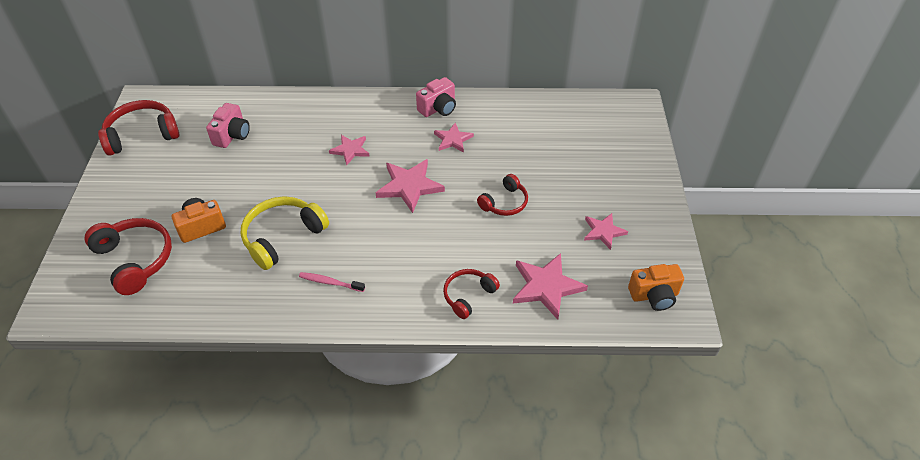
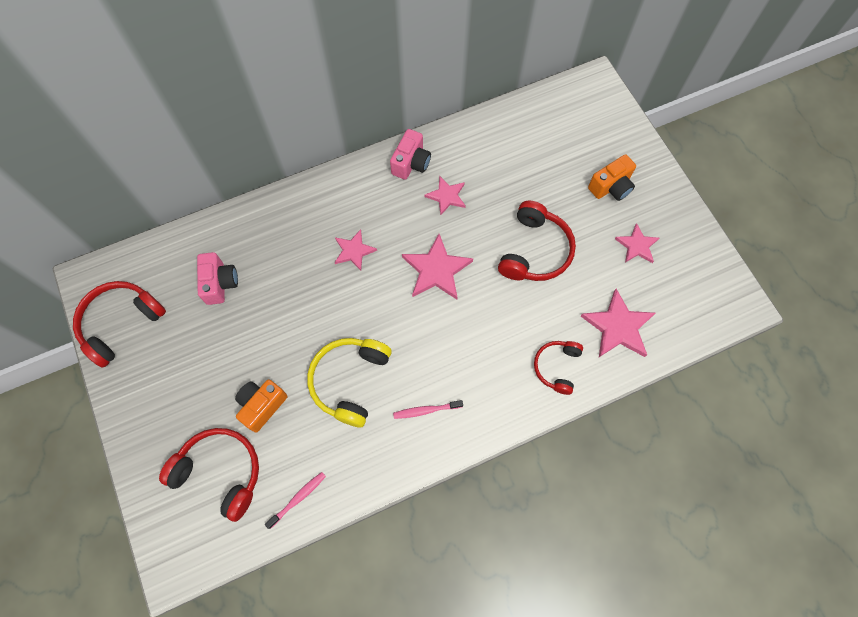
camera: 25 degrees left, 20 degrees up
(179, 303) = (298, 498): none -> pink toothbrush
(504, 203) = (535, 251): red headphones -> red headphones, size x1.62
(654, 295) = (710, 295): orange camera -> orange camera (611, 187)

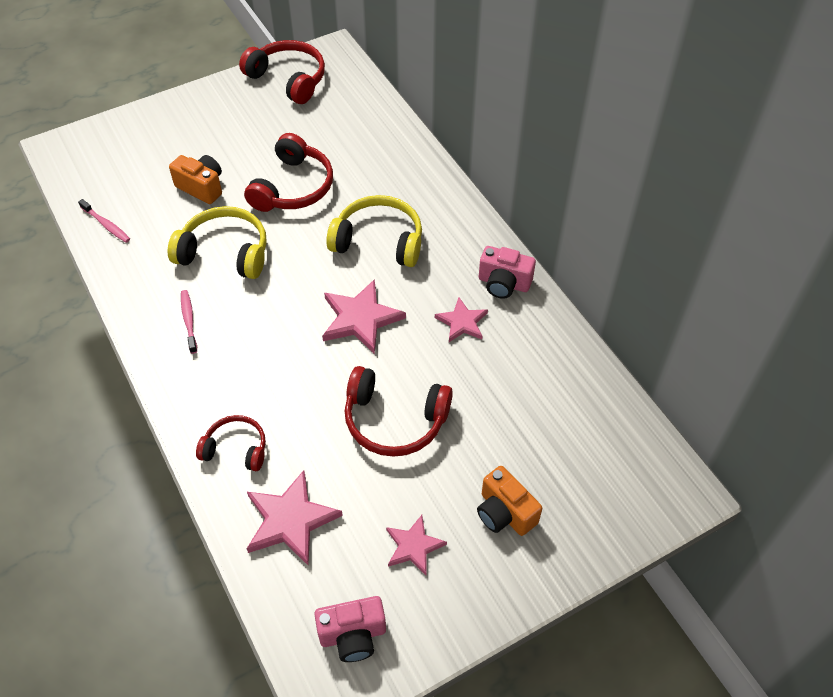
camera: 85 degrees right, 15 degrees down
(220, 283) = (333, 140): pink camera -> pink camera (353, 635)
(220, 472) = (138, 166): red headphones -> red headphones (293, 187)
(353, 251) = (379, 241): pink star -> yellow headphones

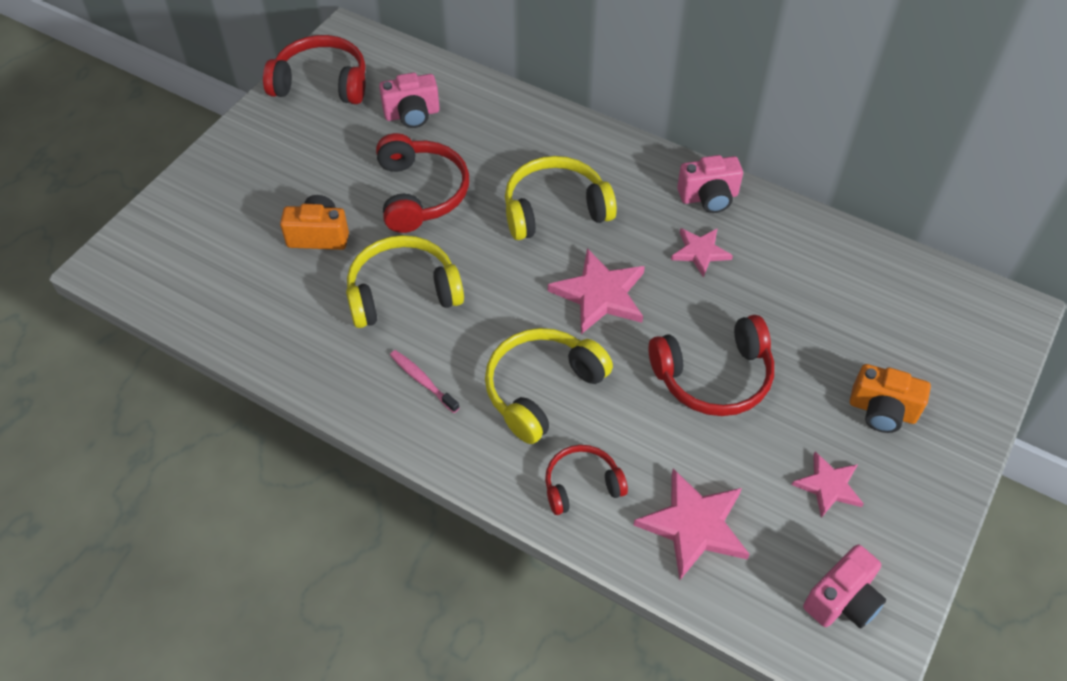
camera: 30 degrees left, 0 degrees up
(106, 225) = (241, 323): pink toothbrush -> none
(264, 367) = (542, 389): none -> yellow headphones
(332, 127) = (412, 114): none -> pink camera

